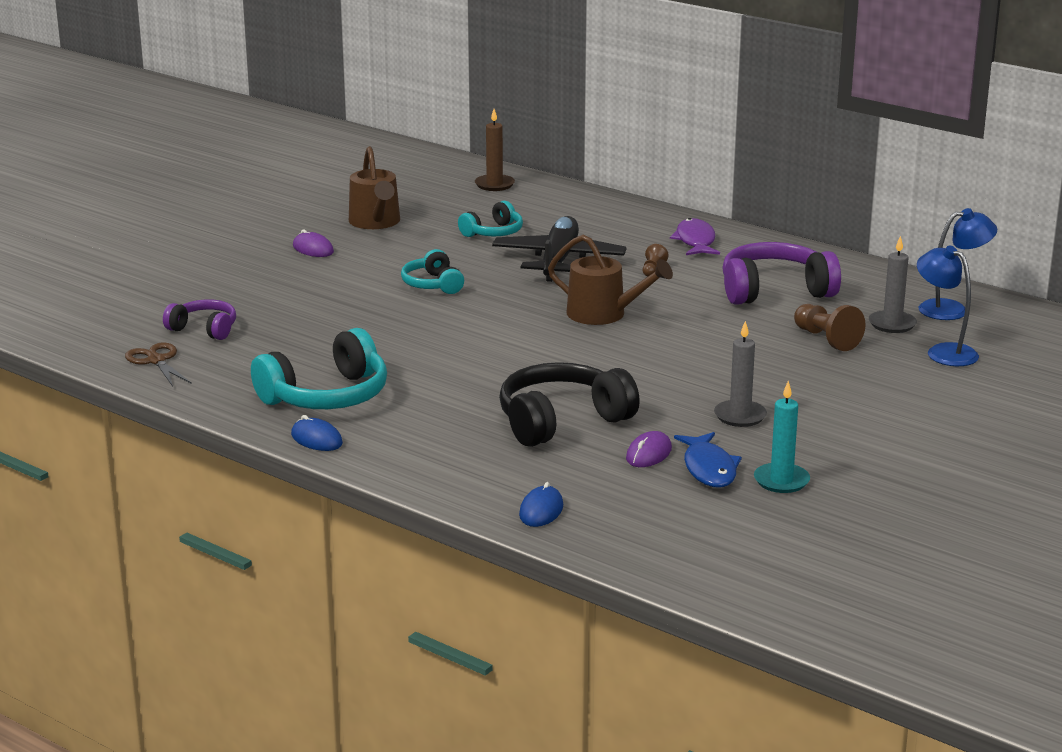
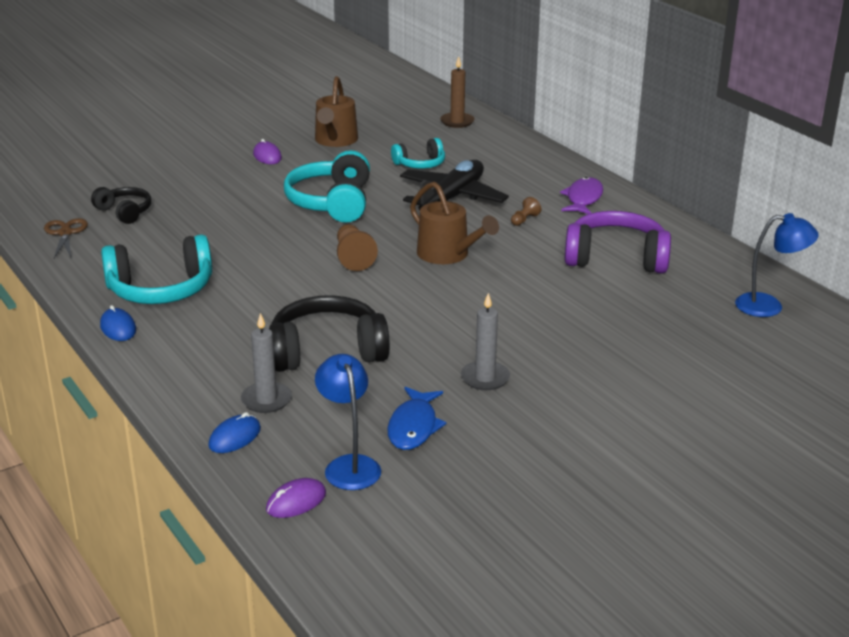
camera: 20 degrees right, 5 degrees up
(204, 329) = (124, 212): purple headphones -> black headphones
(433, 284) = (332, 203): turquoise headphones -> turquoise headphones, size x1.74
(648, 454) = (373, 400): purple mouse -> purple mouse (296, 501)
(781, 481) = (469, 454): turquoise candle -> none
(826, 339) = (625, 315): brown pawn -> brown pawn (353, 258)
(892, 324) = (699, 311): grey candle -> grey candle (266, 400)
(943, 352) = (727, 349): blue lamp -> blue lamp (349, 465)

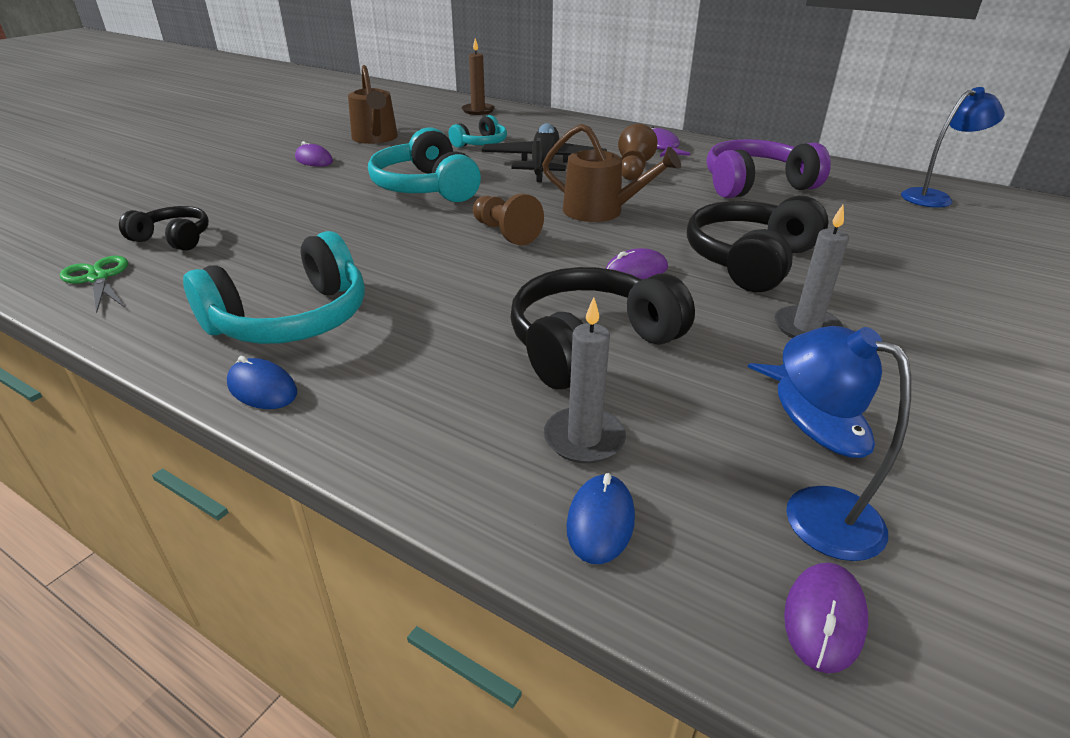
camera: 25 degrees left, 5 degrees up
(65, 233) = (98, 278): brown scissors -> green scissors
(417, 309) = (636, 270): none -> purple mouse
(513, 322) = (750, 260): none -> black headphones
(524, 220) = (633, 170): brown pawn -> brown pawn, size x1.80

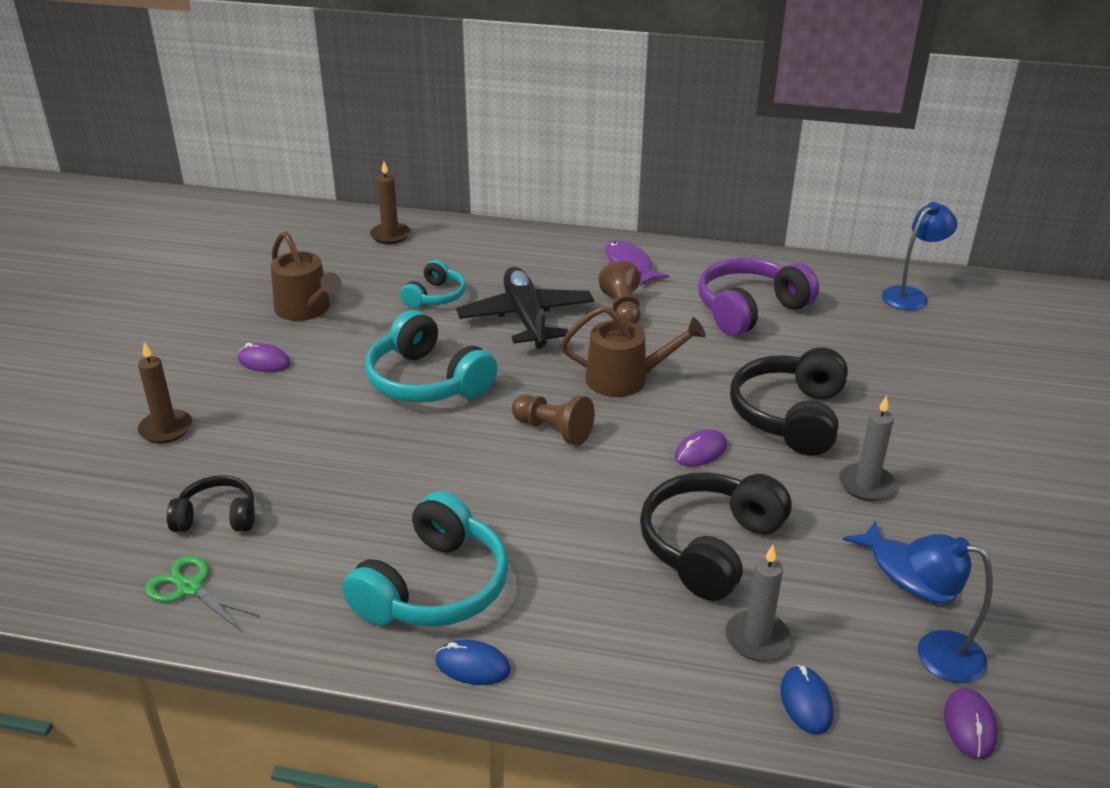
camera: 20 degrees left, 0 degrees up
(201, 184) = (166, 429): none -> brown candle

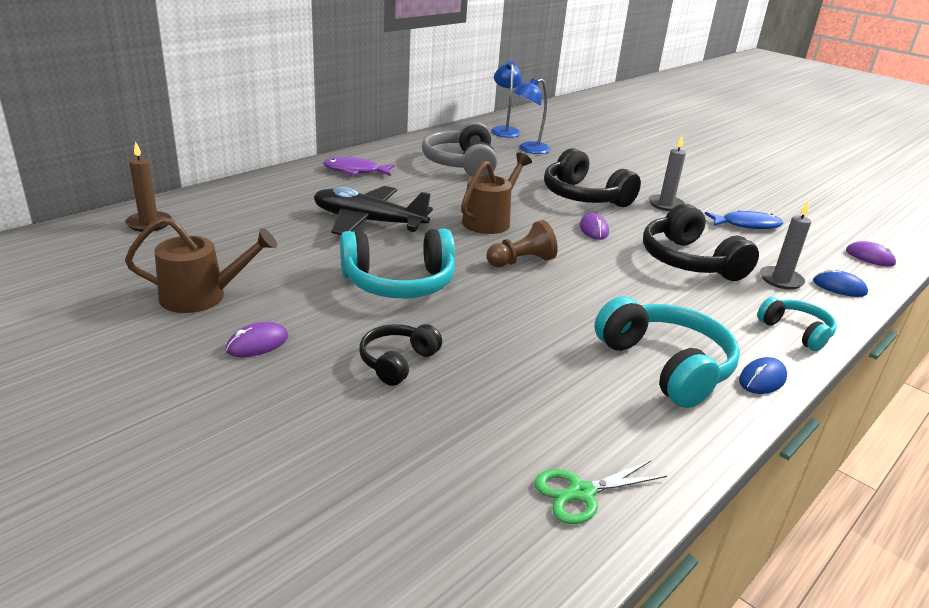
camera: 60 degrees left, 5 degrees down
(166, 429) = (296, 435): brown candle -> none
(217, 517) = (484, 445): black headphones -> black headphones (397, 362)
(435, 296) = (281, 239): turquoise headphones -> turquoise headphones (796, 332)
(622, 309) = (406, 192): brown pawn -> none
(750, 309) = (461, 164): purple headphones -> grey headphones
(935, 651) = (812, 243): blue lamp -> blue lamp (528, 149)

